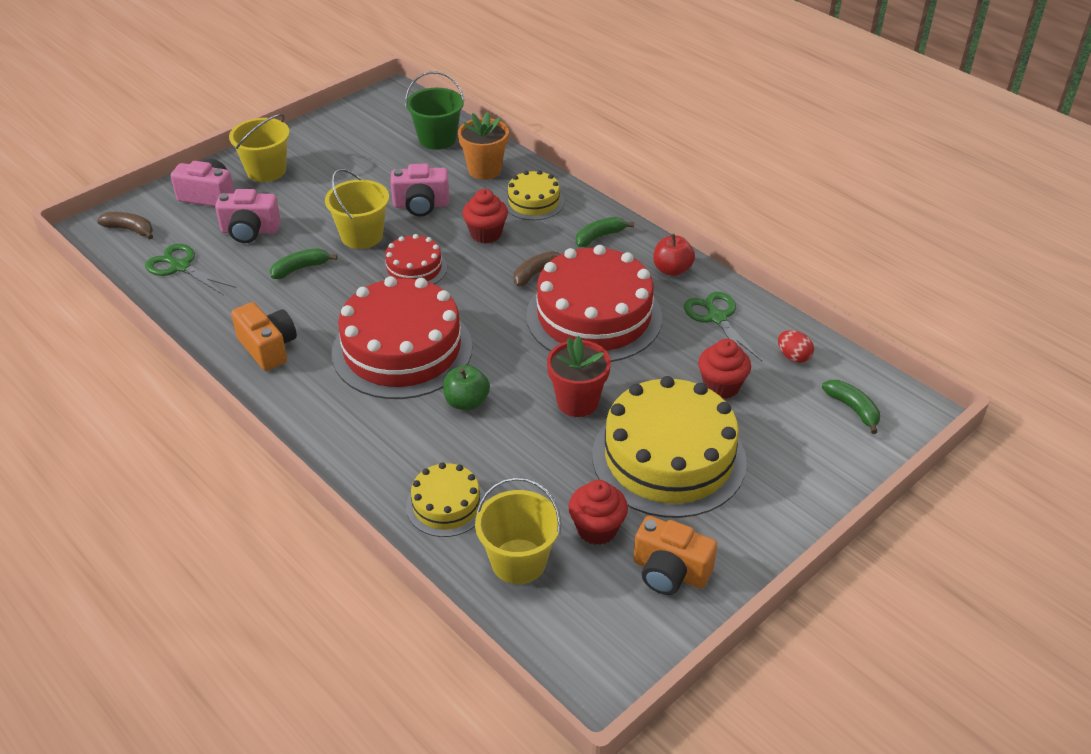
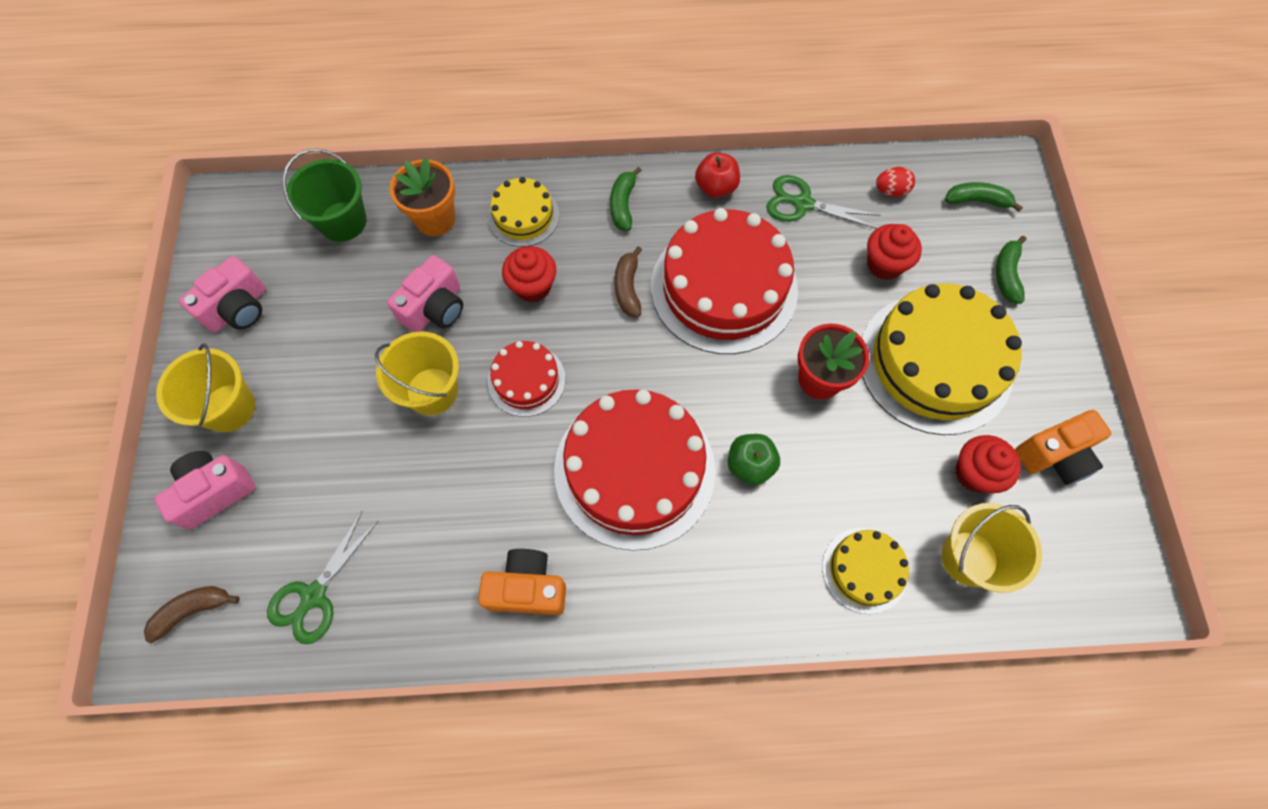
camera: 50 degrees left, 25 degrees up
(180, 267) = (314, 595): green scissors -> green scissors turned 45 degrees counterclockwise
(250, 231) = (319, 489): pink camera -> pink camera (238, 308)
(300, 269) = (430, 480): green banana -> green banana (1006, 274)

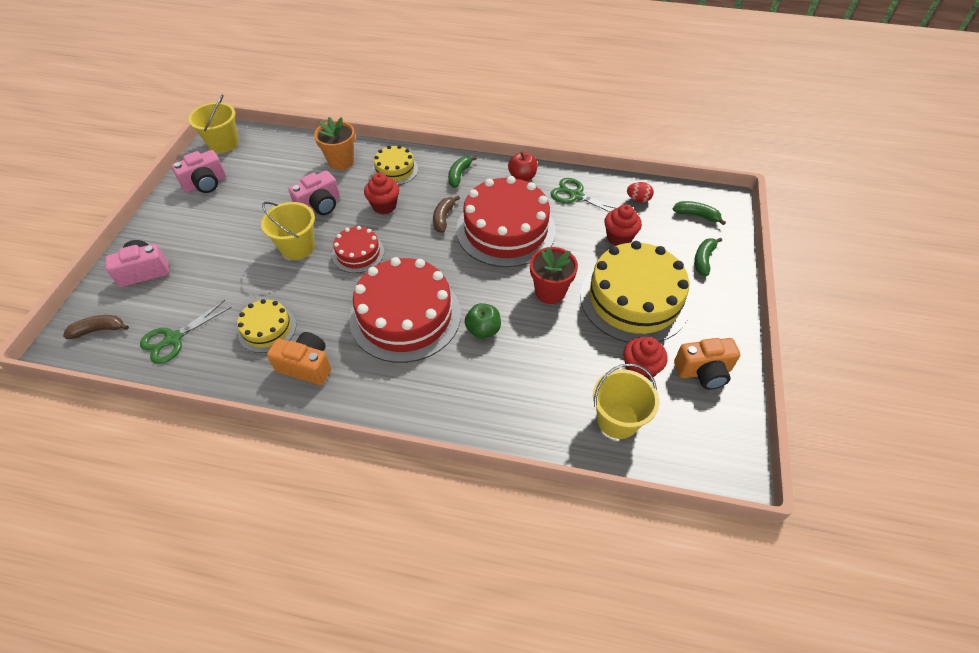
camera: 15 degrees right, 15 degrees down
(229, 408) = (175, 231): yellow bucket -> yellow bucket (223, 143)
(343, 221) = (286, 153): green bucket -> none
(864, 570) = (538, 409): yellow cake -> yellow cake (267, 329)

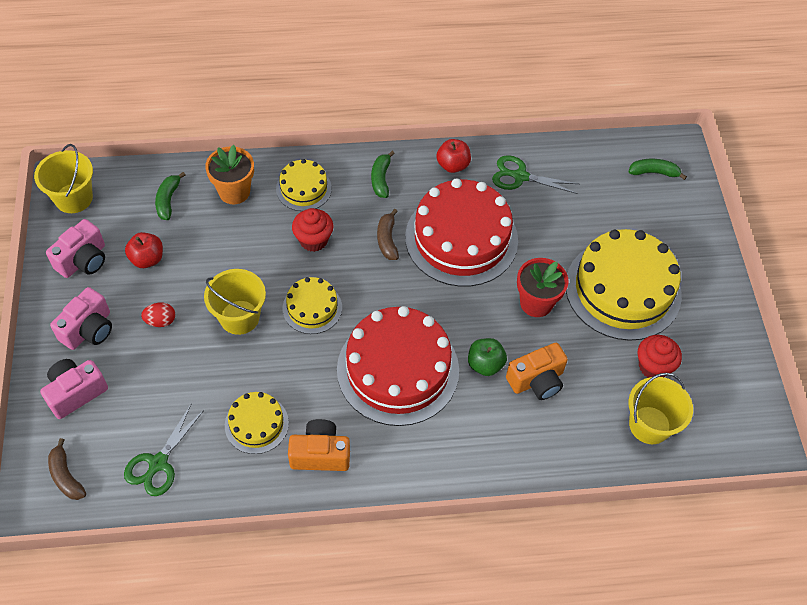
camera: 20 degrees left, 5 degrees up
(99, 330) = (66, 476): brown banana -> brown banana turned 90 degrees counterclockwise
(251, 192) = (147, 259): none -> red apple
(320, 205) = (238, 257): pink camera -> pink camera (89, 329)
(358, 253) = (312, 308): red cake -> yellow cake
(619, 238) = (583, 220): red cupcake -> none
(638, 199) = (588, 166): red egg -> red egg (161, 321)
(703, 259) = (676, 225): green banana -> green banana (168, 200)
(703, 371) = (712, 352): orange camera -> orange camera (536, 380)

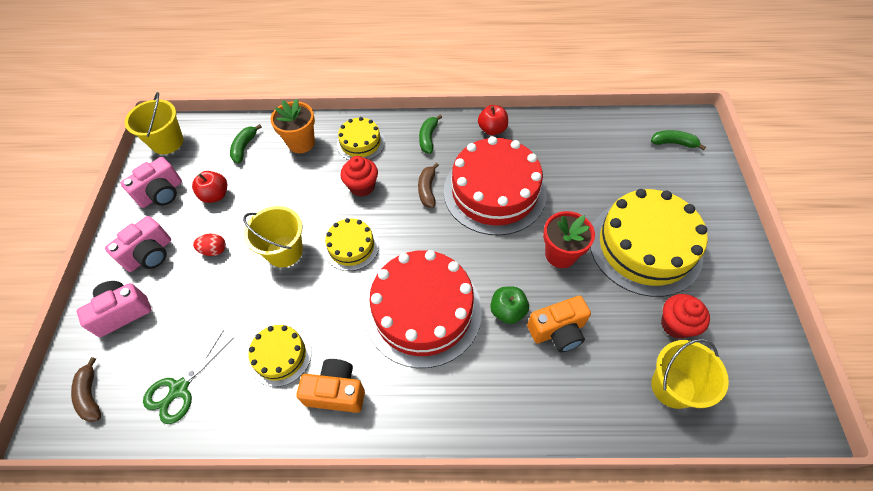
camera: 10 degrees right, 0 degrees up
(520, 176) = (551, 141): green scissors -> none

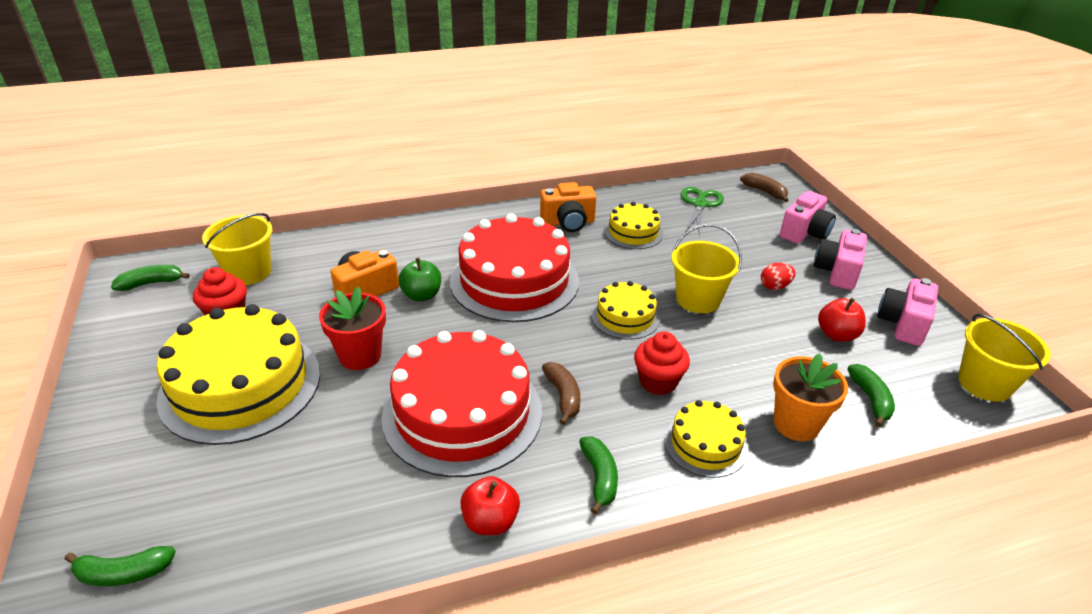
camera: 160 degrees right, 20 degrees down
(765, 392) = (151, 283): none -> green banana

